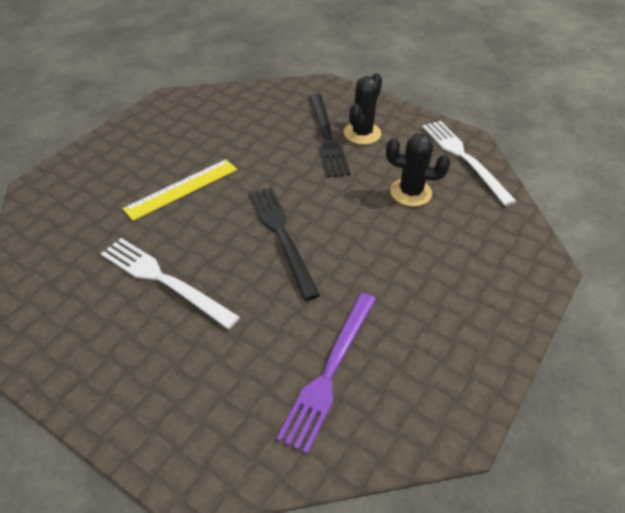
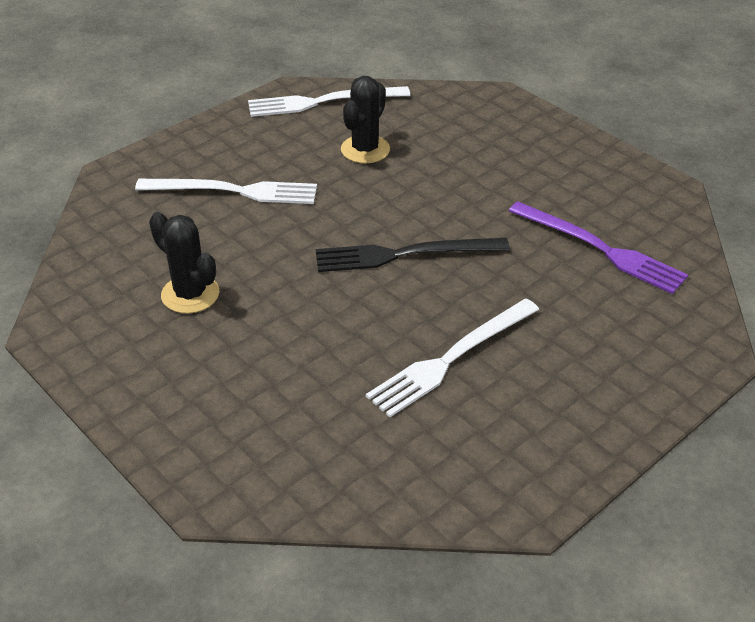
camera: 75 degrees left, 5 degrees down
(182, 189) = (283, 332): yellow ruler -> none
(327, 137) = (234, 191): black fork -> white fork
(362, 133) = (240, 162): black cactus -> black cactus (190, 294)

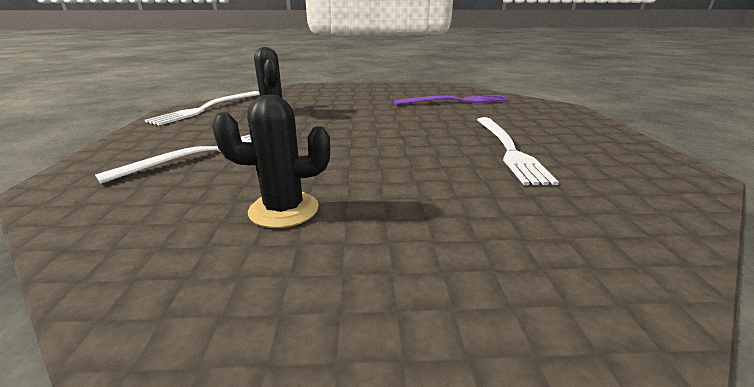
camera: 50 degrees left, 15 degrees down
(404, 254) = (386, 131): black fork -> none

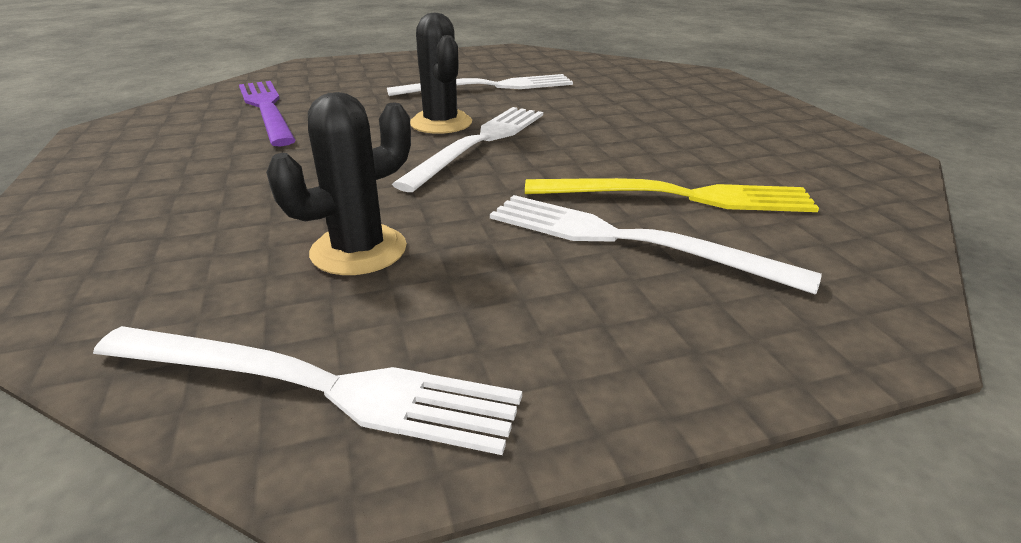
camera: 105 degrees left, 5 degrees up
(235, 174) = (677, 196): none -> yellow fork
(284, 210) = (716, 153): black cactus -> black cactus (441, 123)
(373, 136) = (479, 143): none -> white fork

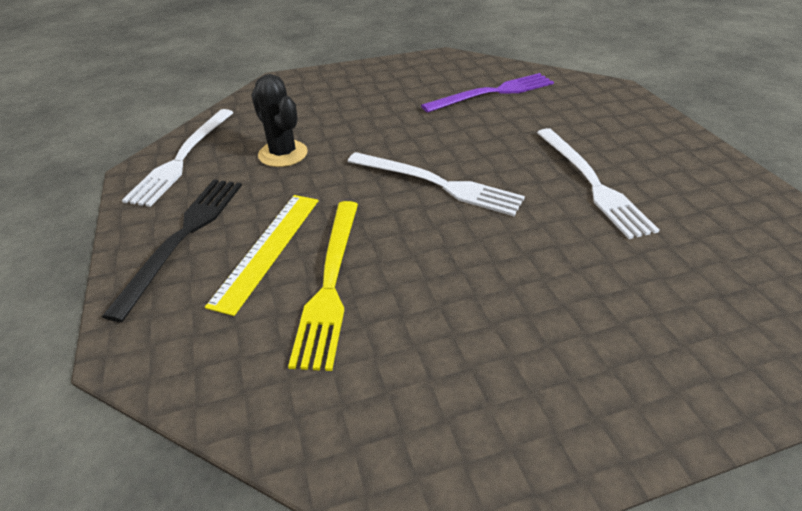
camera: 90 degrees right, 10 degrees up
(441, 123) = (479, 164): black cactus -> none
(617, 326) = (183, 237): none -> black fork
(628, 241) = (268, 249): white fork -> yellow ruler

